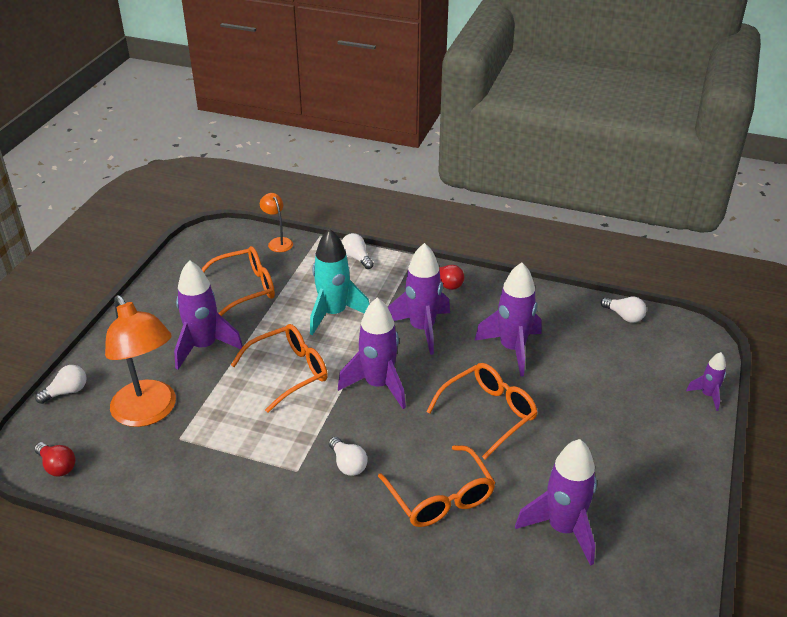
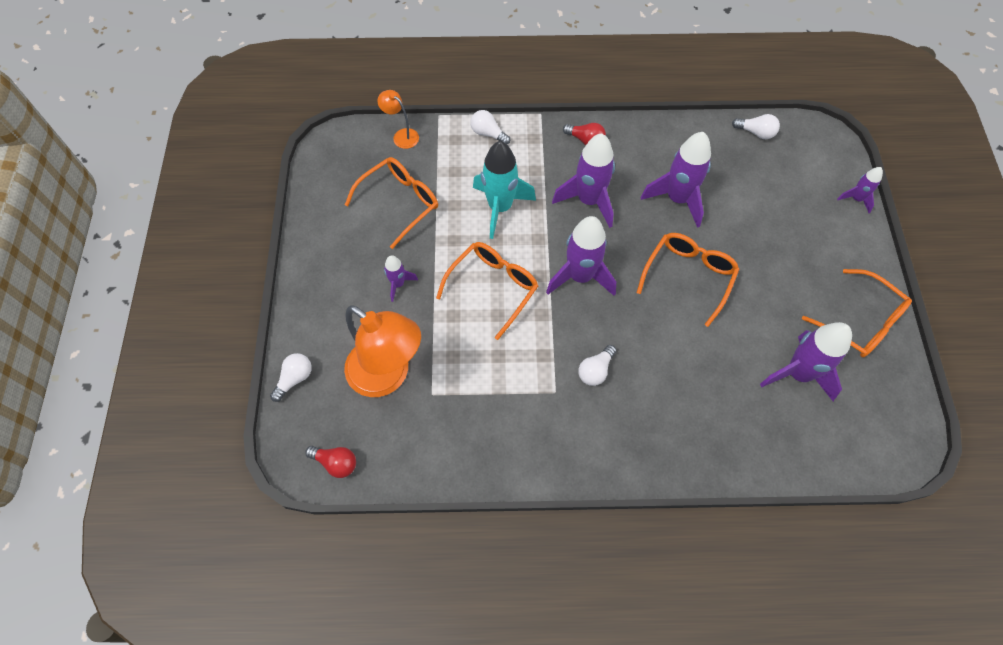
camera: 20 degrees left, 25 degrees up
(204, 347) = (398, 284): purple rocket -> purple rocket, size x0.51
(348, 464) = (595, 370): white light bulb -> white light bulb turned 90 degrees clockwise
(440, 497) = (688, 377): orange glasses -> orange glasses (860, 321)

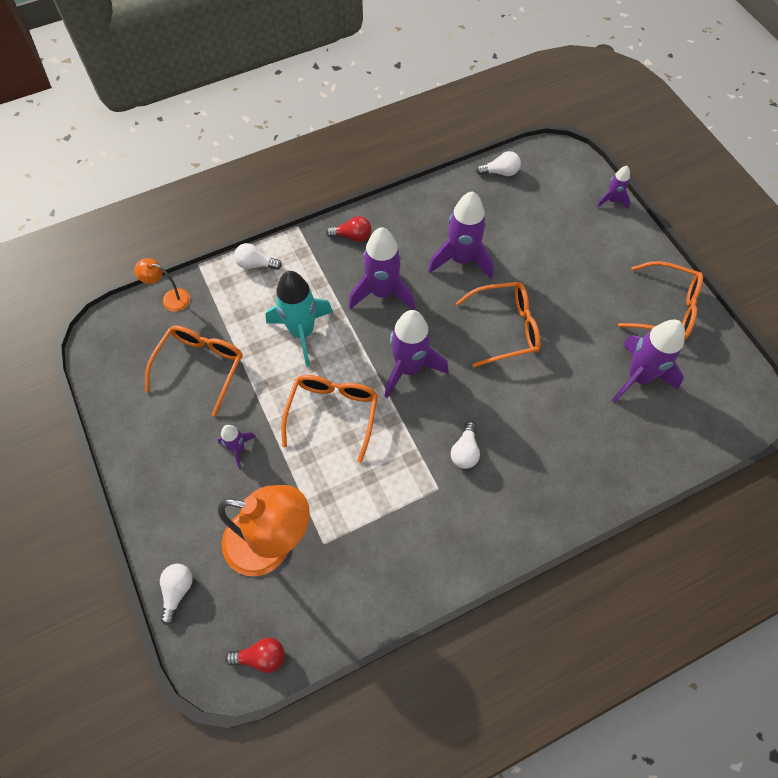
camera: 25 degrees left, 0 degrees up
(688, 277) = (505, 328): orange glasses -> orange glasses turned 75 degrees clockwise

